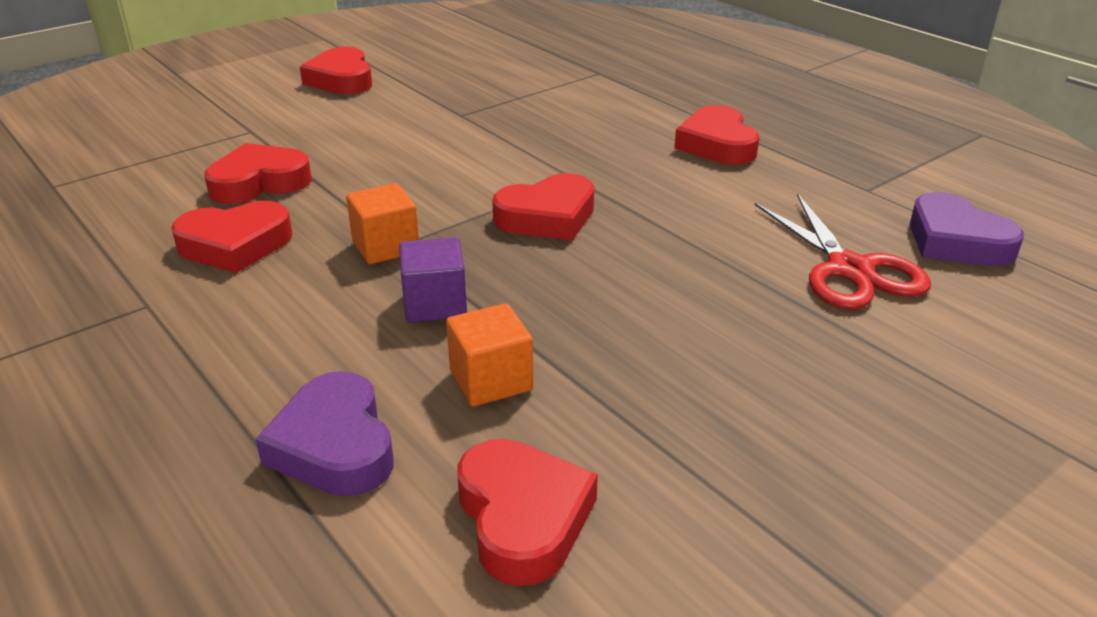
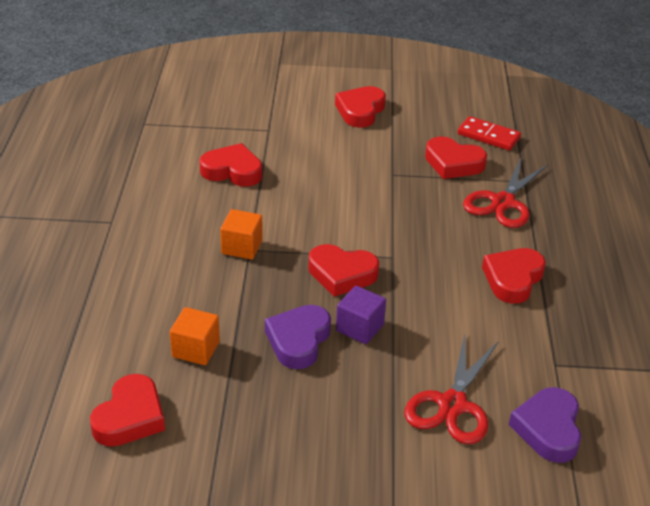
camera: 40 degrees right, 5 degrees up
(235, 245) = (180, 207): red heart -> red heart (453, 163)
(334, 445) = (103, 339): purple heart -> purple heart (298, 340)
(435, 304) = (222, 294): purple cube -> purple cube (360, 328)
(509, 54) = (488, 136): none -> red domino
(606, 94) = (502, 202): none -> red scissors

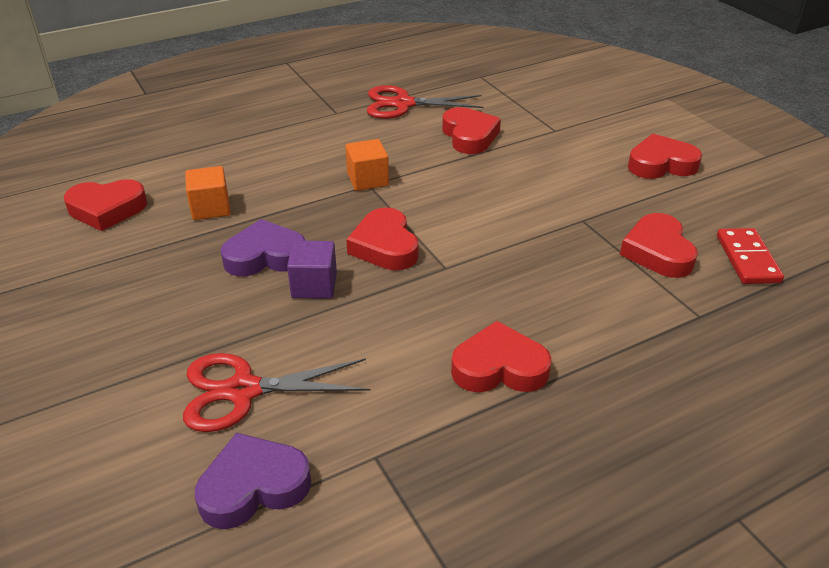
camera: 60 degrees right, 0 degrees up
(502, 202) = (634, 312): red scissors -> red scissors (403, 104)

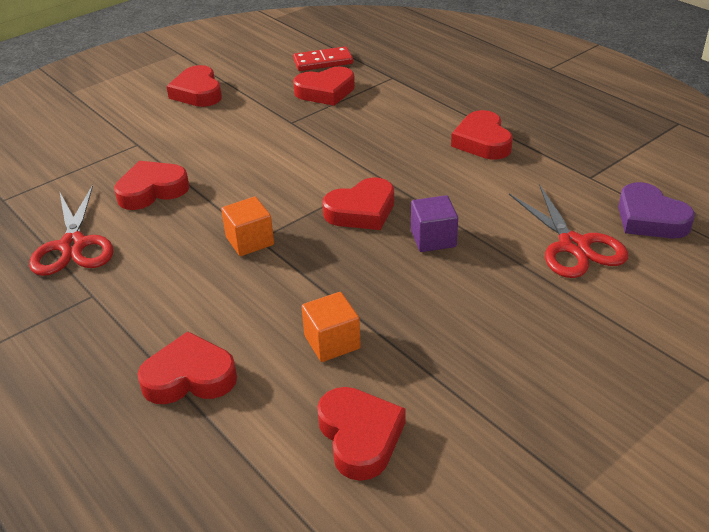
camera: 100 degrees left, 0 degrees up
(221, 147) = (189, 377): none -> red heart
(265, 256) = (403, 278): purple heart -> none

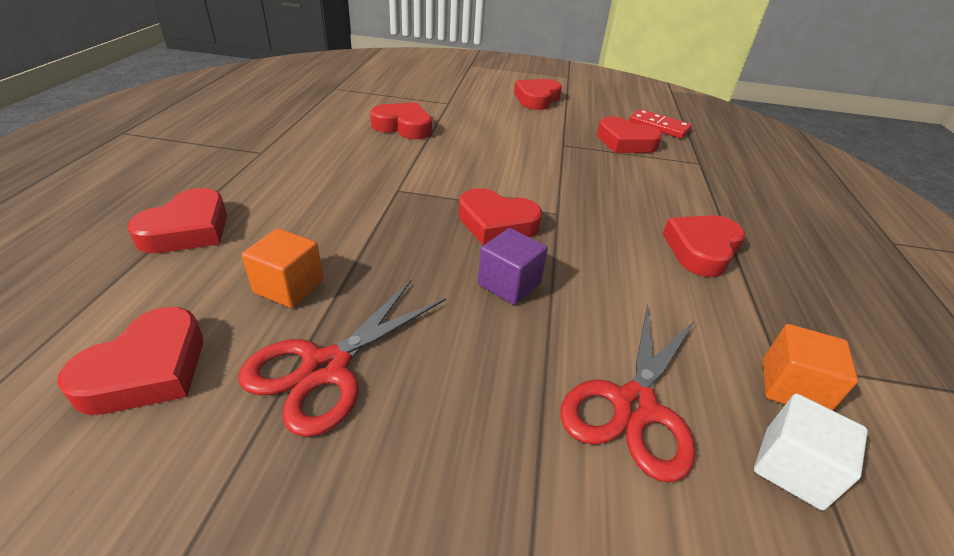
camera: 45 degrees right, 0 degrees up
(73, 245) = (310, 125): red scissors -> red scissors (326, 368)
(189, 377) = (188, 229): red heart -> red heart turned 75 degrees clockwise
(250, 241) = (390, 187): orange cube -> orange cube (792, 387)
(650, 219) = (792, 468): purple heart -> white cube

